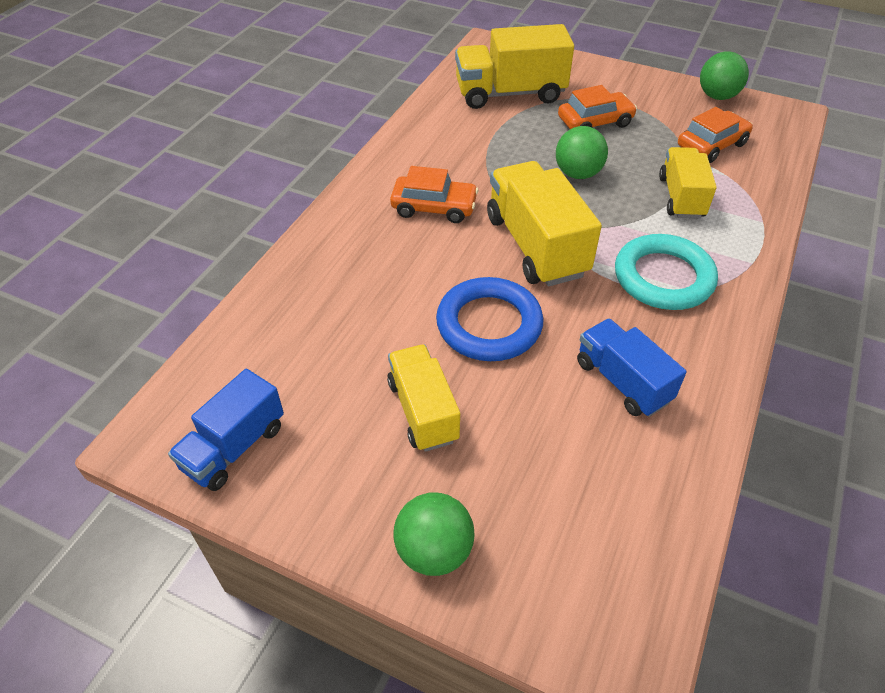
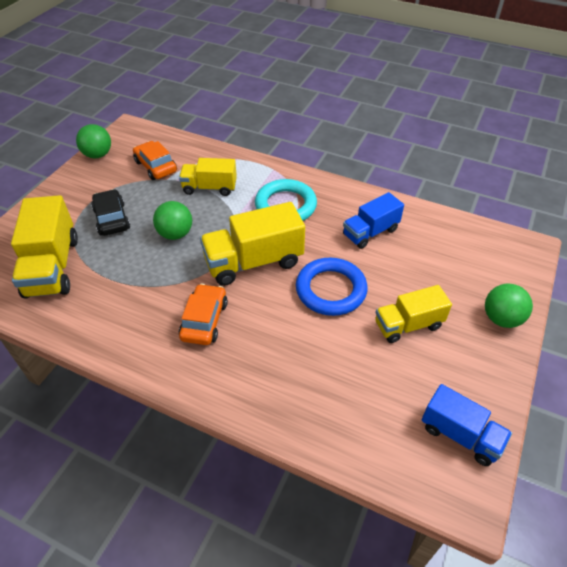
camera: 90 degrees left, 0 degrees up
(595, 122) = (112, 219): orange car -> black car

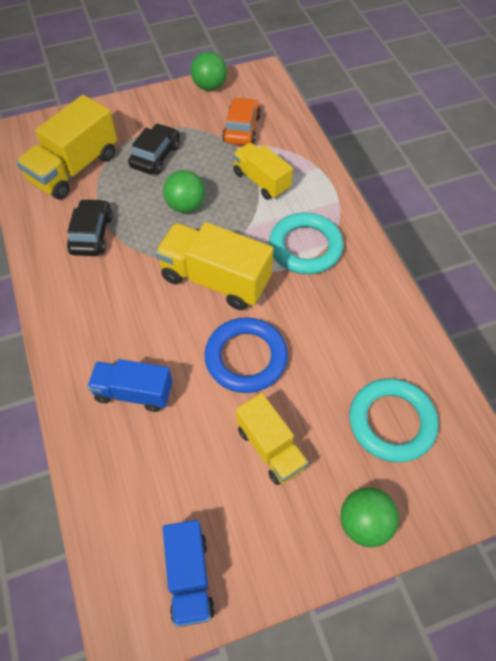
camera: 45 degrees right, 10 degrees up
(125, 298) = (92, 234): none -> black car
(204, 320) = (122, 299): orange car -> none
(370, 232) = (350, 334): blue truck -> blue truck (134, 392)
(408, 325) = (270, 447): yellow truck -> yellow truck turned 150 degrees counterclockwise
(448, 259) = (391, 422): none -> turquoise ring

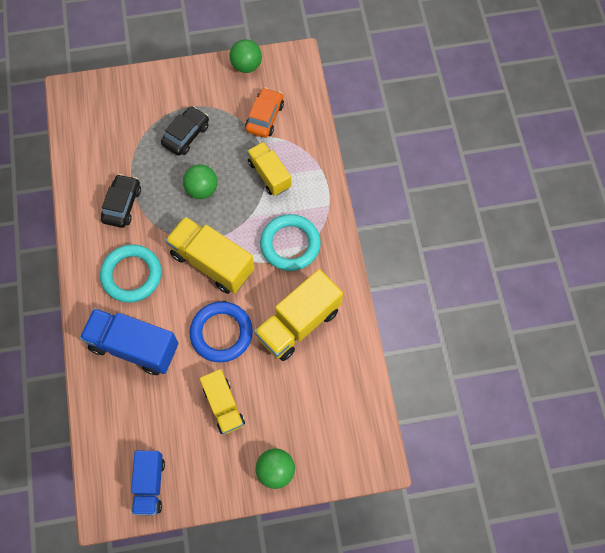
camera: 10 degrees right, 10 degrees up
(74, 168) = (117, 137): yellow truck -> yellow truck (298, 323)
(134, 392) = (134, 347): blue truck -> blue truck, size x1.56
(391, 422) = (316, 402): turquoise ring -> turquoise ring (132, 275)

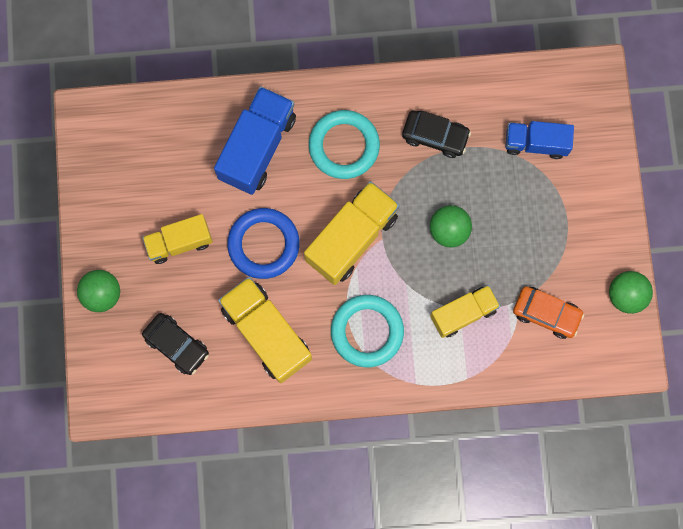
camera: 95 degrees right, 10 degrees up
(150, 485) = (104, 161): blue truck -> blue truck (535, 143)
(186, 135) = (526, 214): black car -> black car (177, 345)

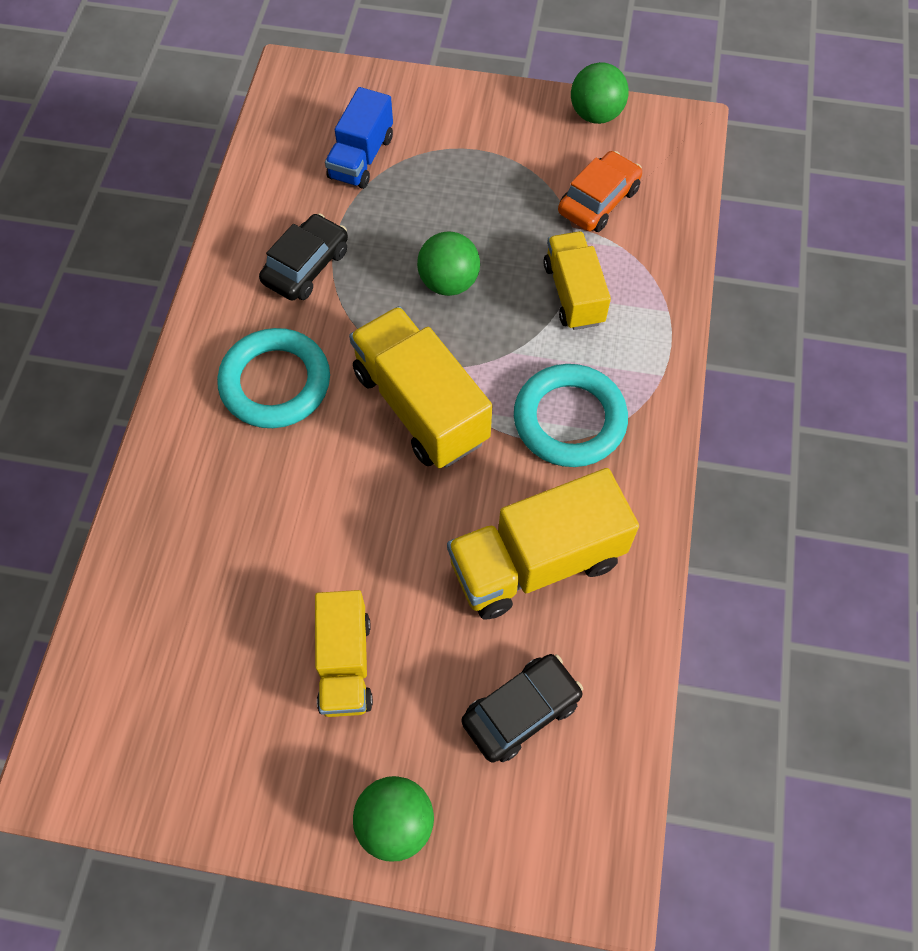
camera: 75 degrees left, 15 degrees down
(257, 147) = (230, 503): blue truck -> none
(263, 244) = (390, 532): blue ring -> none

